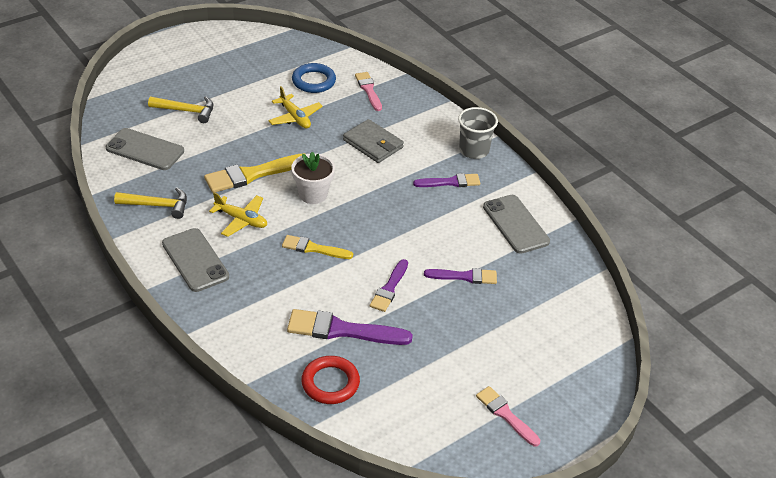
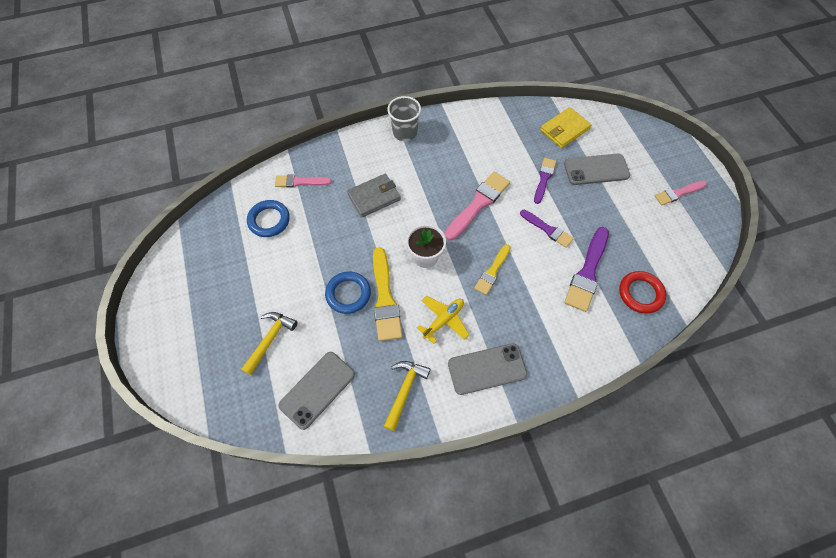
camera: 70 degrees left, 20 degrees up
(249, 149) = (348, 294): none -> blue ring
(295, 117) = (316, 247): yellow plane -> none
(400, 224) = (478, 204): none -> pink brush
(450, 182) = (438, 158): purple brush -> none
(516, 224) = (495, 132): grey phone -> grey phone (596, 169)
(556, 287) = (564, 129): none -> yellow wallet

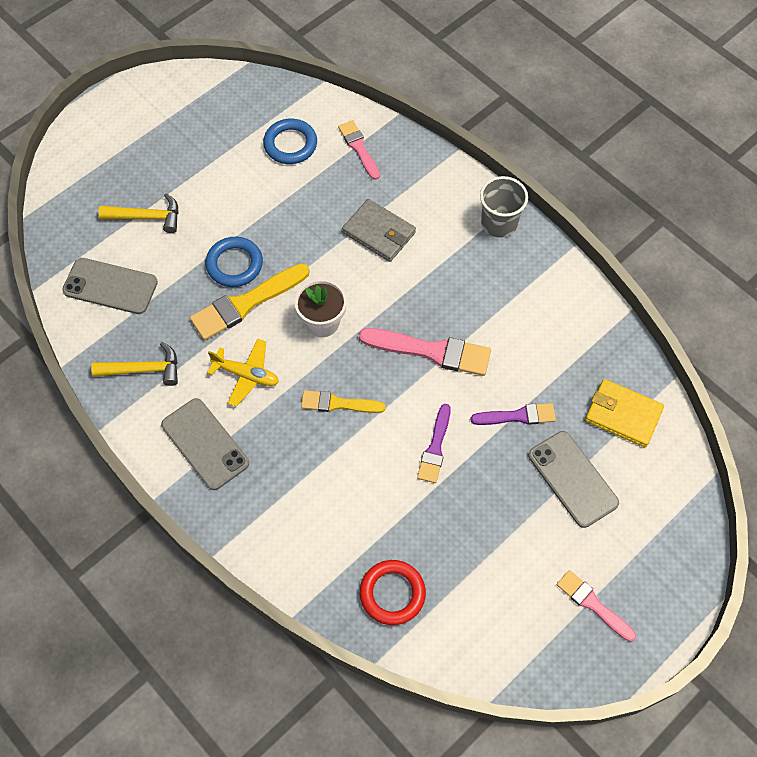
camera: 65 degrees right, 0 degrees up
(587, 272) = (392, 517): purple brush -> none

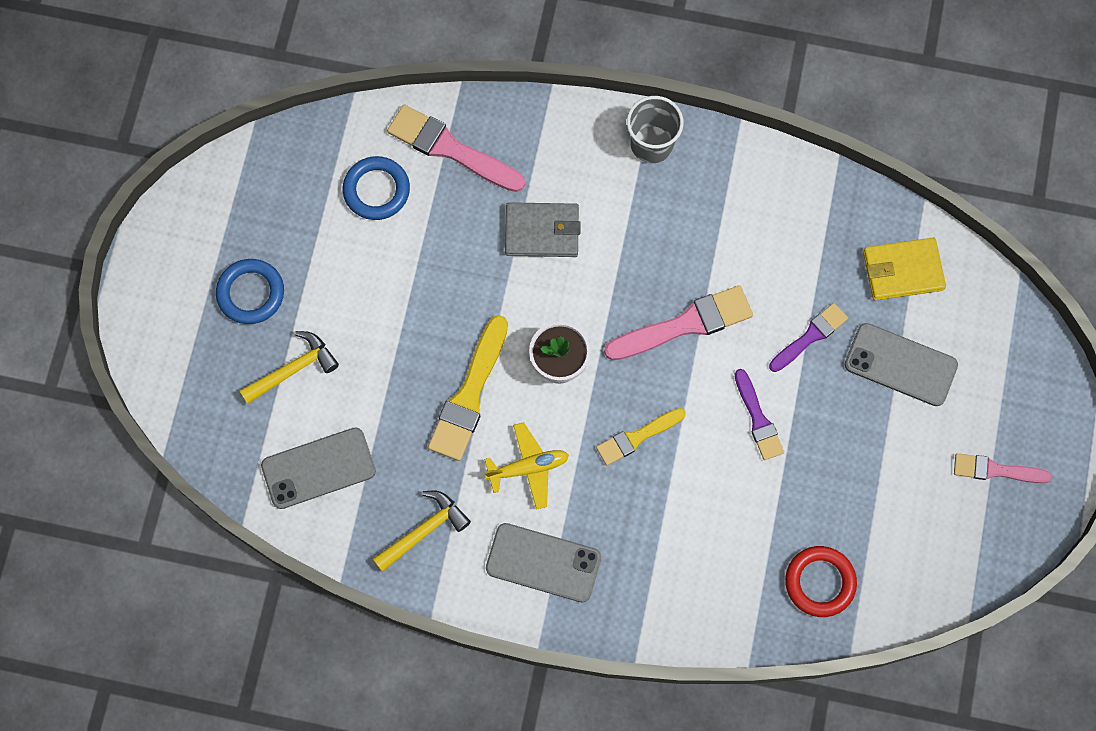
camera: 35 degrees left, 10 degrees up
(234, 264) = (425, 361): blue ring -> blue ring (251, 293)
(359, 148) = (450, 149): pink brush -> pink brush, size x1.61

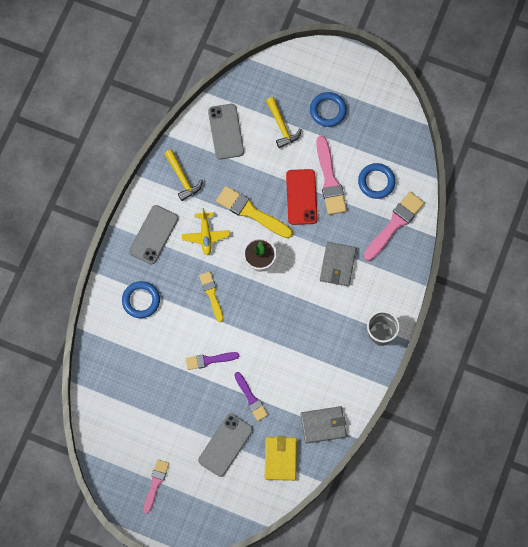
camera: 100 degrees right, 0 degrees up
(426, 312) = (301, 197): none -> red phone
(673, 561) = (141, 300): none -> blue ring
(685, 324) = (270, 331): pink brush -> pink brush (330, 180)
(820, 582) = (114, 374): red ring -> none
(829, 211) = (323, 425): none -> grey wallet

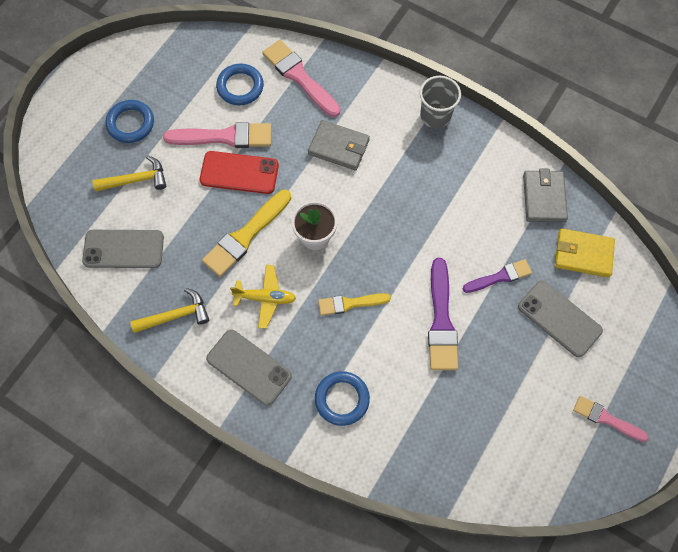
camera: 80 degrees left, 5 degrees down
(209, 360) = (441, 321): purple brush -> purple brush, size x1.61

